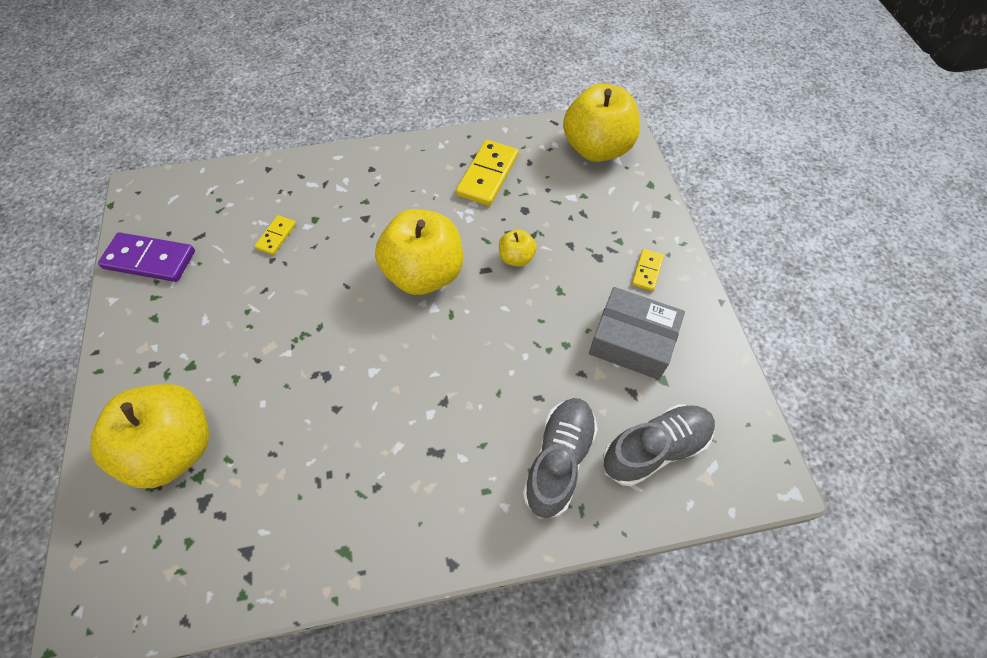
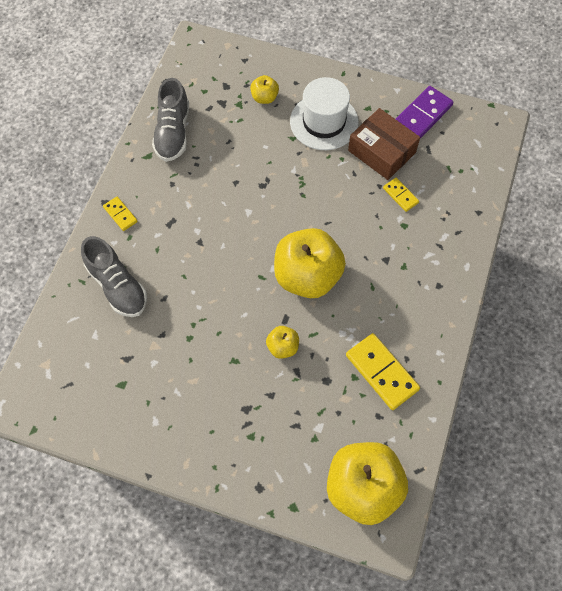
camera: 120 degrees right, 5 degrees up
(174, 447) = (264, 98): yellow apple -> yellow apple, size x0.46
(194, 355) = (324, 122): none -> white hat
(220, 276) = (381, 151): none -> brown box
(632, 341) = (162, 384): grey box -> none
(647, 271) = (210, 438): yellow domino -> yellow domino (120, 214)
(655, 449) = (83, 346): grey shoe -> grey shoe (173, 132)

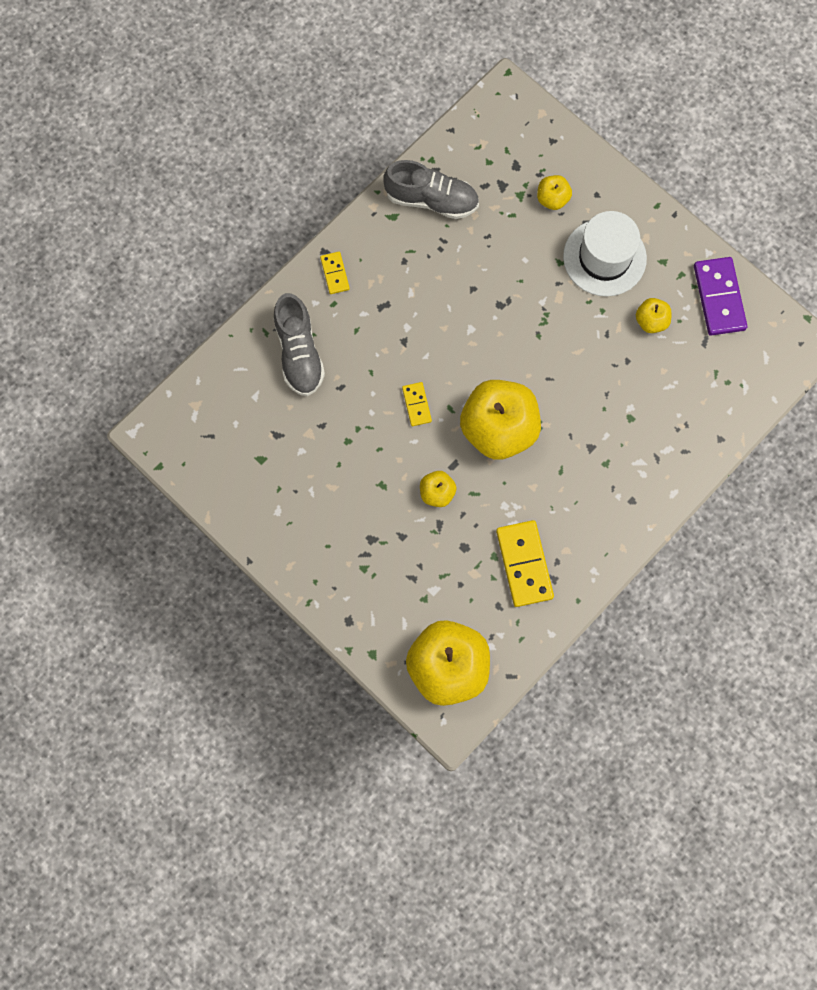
camera: 25 degrees right, 10 degrees up
(173, 132) = (431, 199): grey shoe -> grey shoe turned 105 degrees counterclockwise
(381, 151) = (651, 321): brown box -> yellow apple
(400, 195) = (644, 382): yellow domino -> yellow domino (416, 405)
(421, 116) = (719, 298): purple domino -> purple domino turned 75 degrees counterclockwise

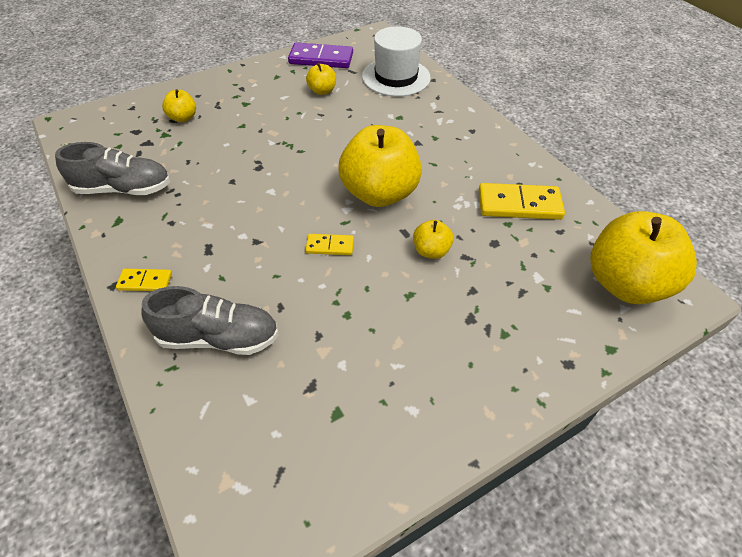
camera: 75 degrees left, 25 degrees down
(431, 199) = (123, 189): grey shoe -> grey shoe turned 60 degrees clockwise
(604, 257) = (254, 102): white hat -> white hat (396, 77)

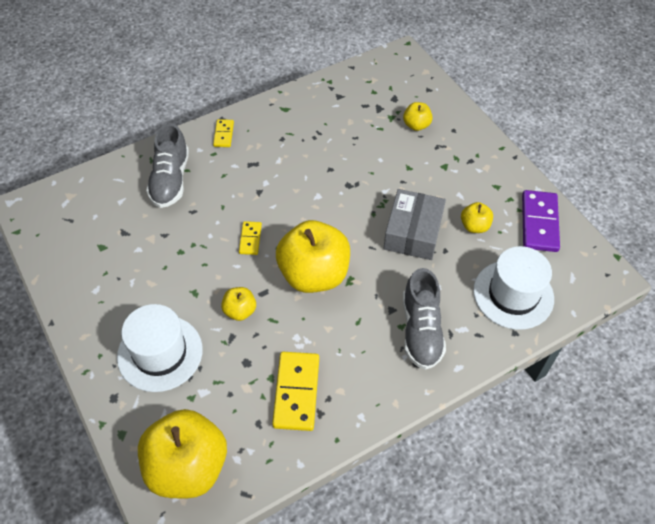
camera: 90 degrees right, 5 degrees up
(123, 189) = (320, 105): grey shoe -> grey shoe (421, 330)
(327, 126) = (413, 232): none -> grey box
(498, 321) = (160, 353): none -> white hat

